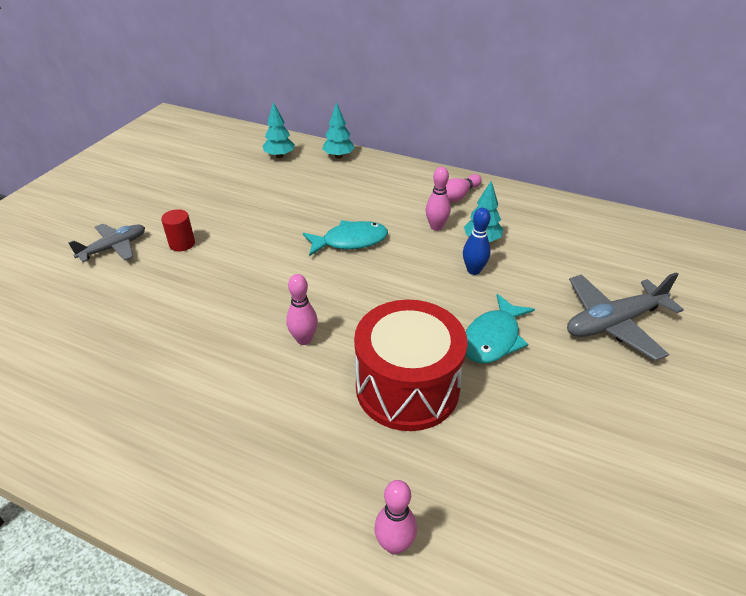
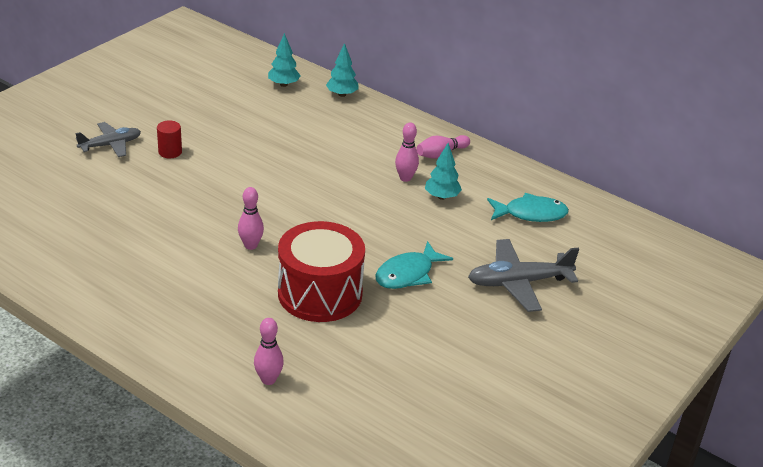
camera: 10 degrees right, 5 degrees down
(350, 241) = (320, 176): turquoise fish -> turquoise fish (530, 214)
(473, 270) = (420, 220): blue bowling pin -> none

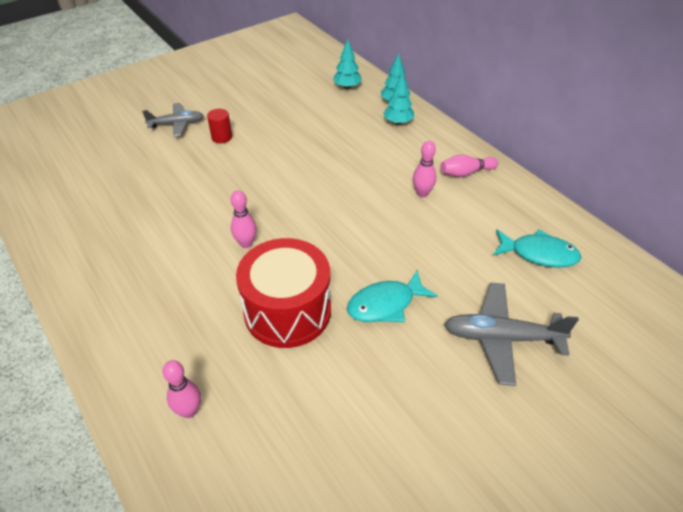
camera: 20 degrees right, 10 degrees up
(442, 197) = (451, 219): turquoise tree -> turquoise tree (398, 122)

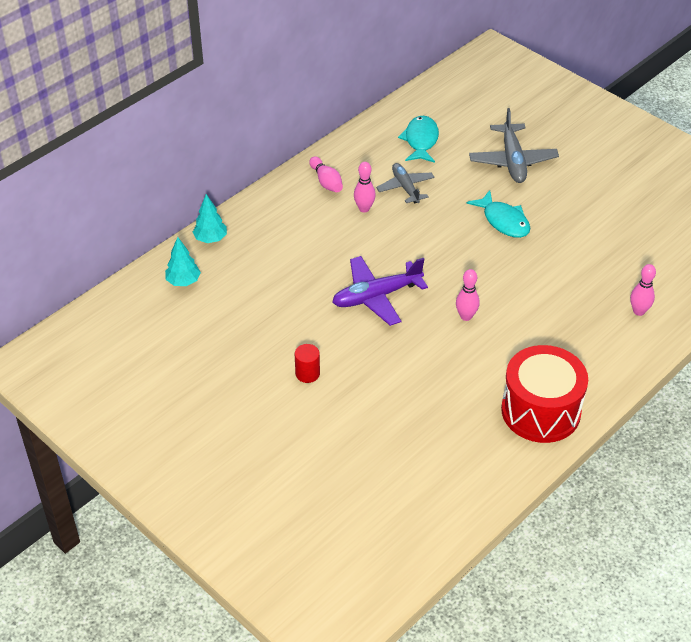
camera: 100 degrees left, 0 degrees up
(177, 124) = (290, 423): grey plane -> grey plane (405, 188)
(287, 311) = (531, 275): red drum -> red drum (540, 411)
(295, 186) = (376, 296): none -> purple plane
(398, 122) = (250, 233): turquoise tree -> none

